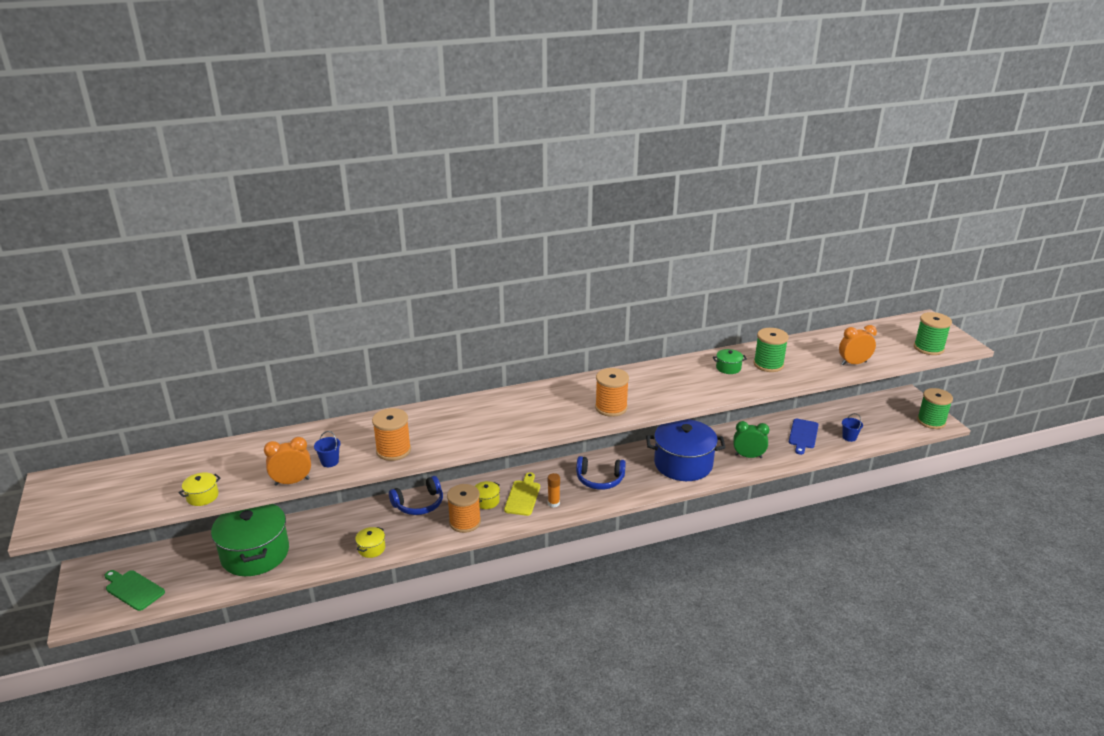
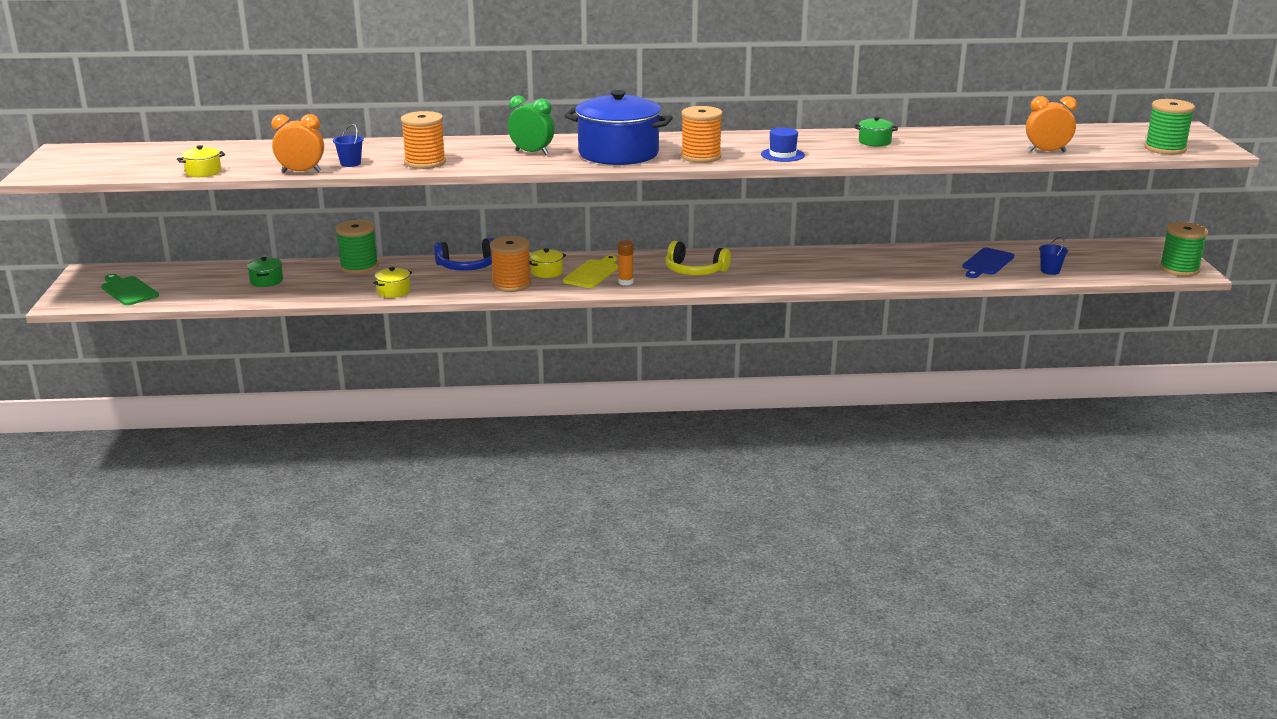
camera: 15 degrees right, 5 degrees down
(255, 553) = (266, 281): green pot -> green pot, size x0.41
(599, 479) = (694, 270): blue headphones -> yellow headphones
(671, 396) = (782, 155): none -> blue hat
(683, 464) = (809, 269): blue pot -> blue pot (618, 153)
(748, 456) = (899, 272): green clock -> green clock (532, 152)
(768, 364) = (930, 143): green spool -> green spool (359, 267)

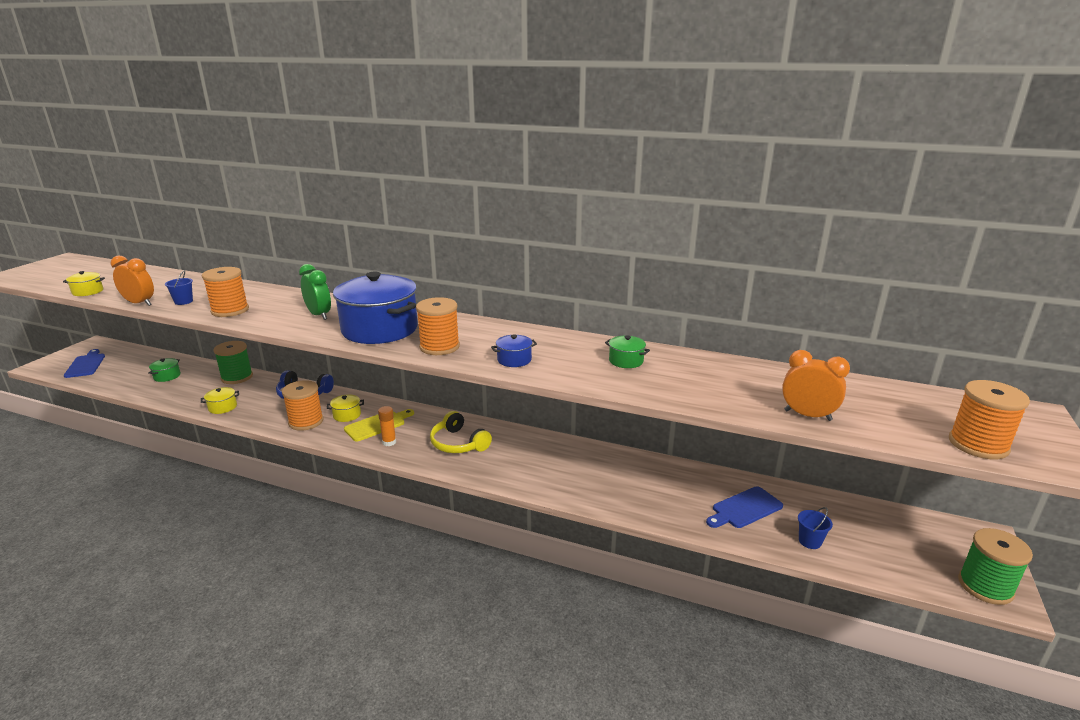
camera: 25 degrees right, 0 degrees up
(128, 290) = (86, 365): green cutting board -> blue cutting board
(782, 155) = (514, 360): blue hat -> blue pot
(1165, 149) = (978, 444): green spool -> orange spool

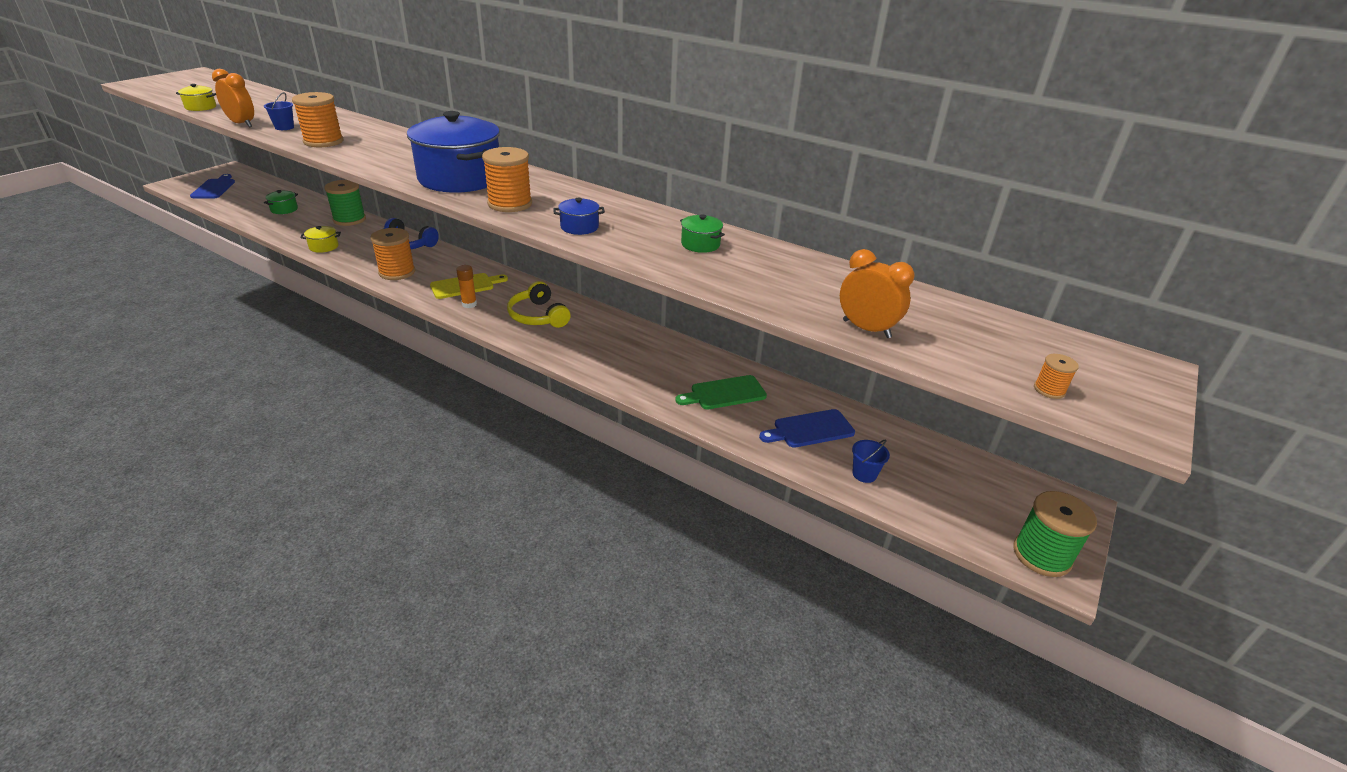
camera: 10 degrees right, 10 degrees up
(319, 315) = (408, 157): green clock -> none
(347, 415) = (440, 271): yellow pot -> none
(657, 488) = (724, 393): none -> green cutting board
(978, 444) = (1049, 390): orange spool -> orange spool, size x0.48

